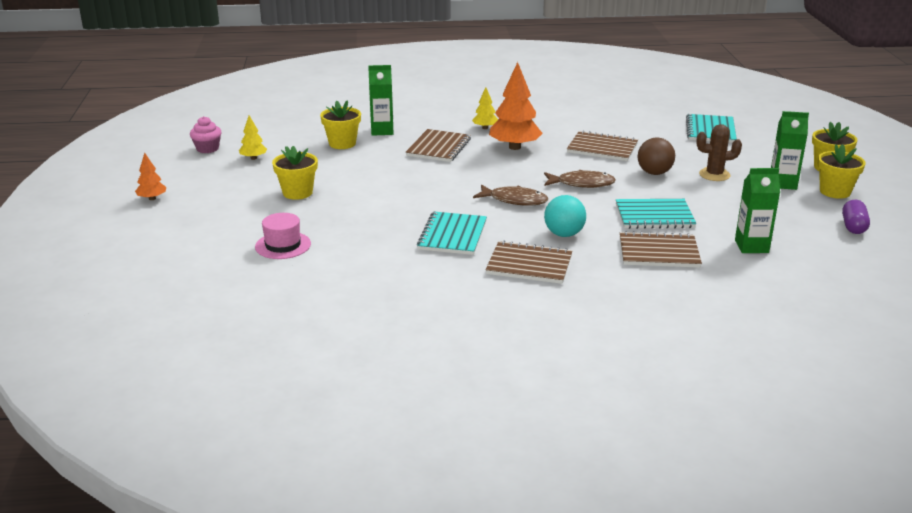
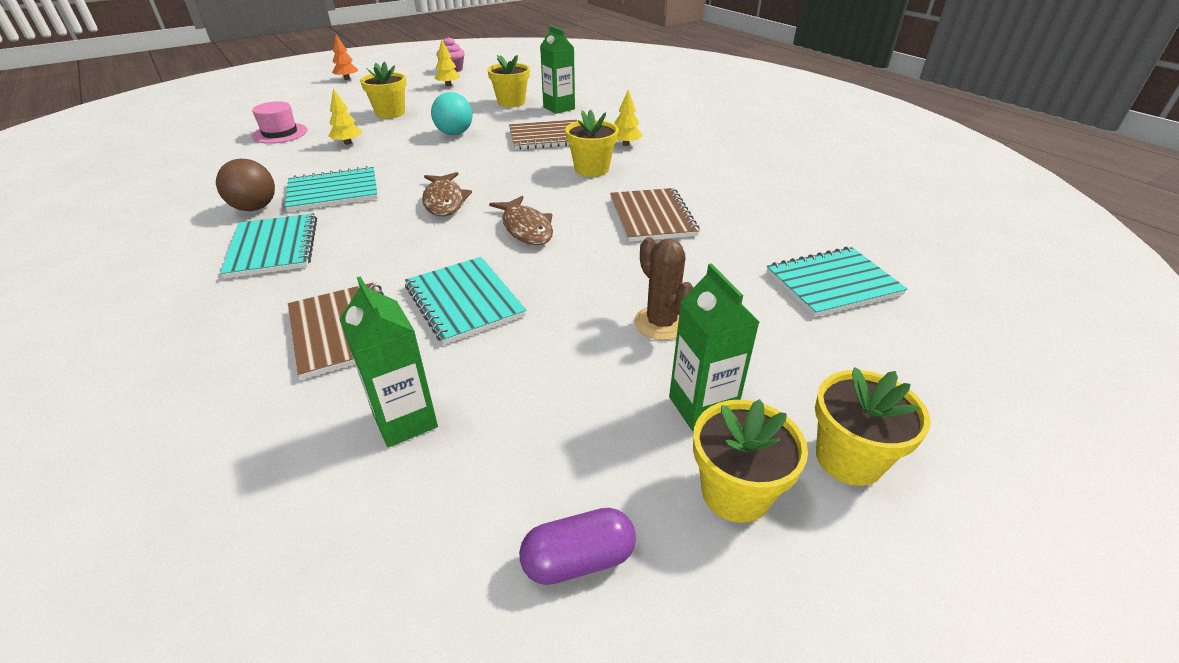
camera: 60 degrees right, 10 degrees up
(351, 219) = (348, 143): none -> yellow tree
(515, 147) = (591, 169): orange tree -> yellow flower pot
(529, 265) = (273, 247): brown notebook -> turquoise notebook
(564, 234) = (368, 249): turquoise ball -> turquoise ball (454, 133)
(654, 173) = (612, 270): brown ball -> brown ball (255, 208)

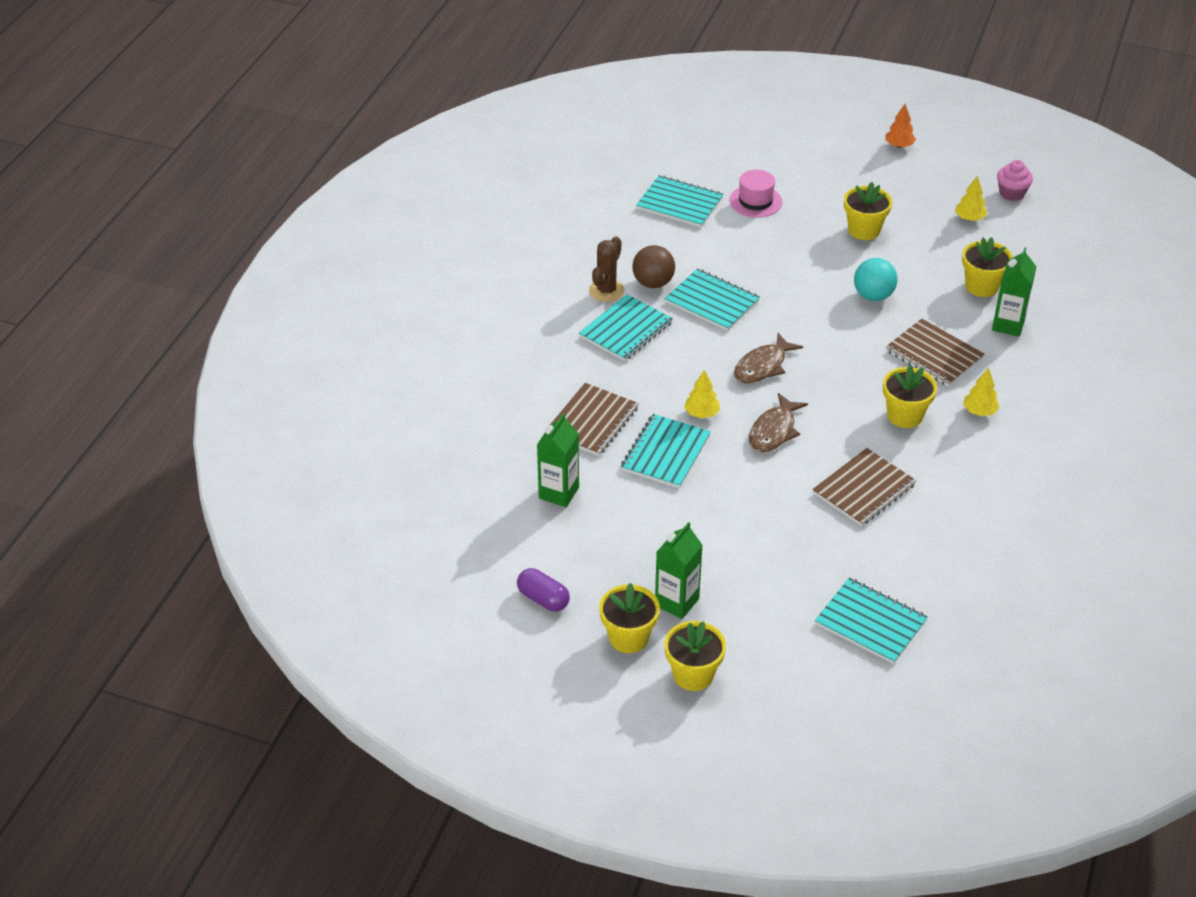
camera: 55 degrees right, 5 degrees up
(209, 159) = (679, 203): none -> turquoise notebook
(348, 143) = (785, 250): yellow tree -> yellow tree (701, 413)
(661, 323) = (734, 553): brown cactus -> brown cactus (606, 291)

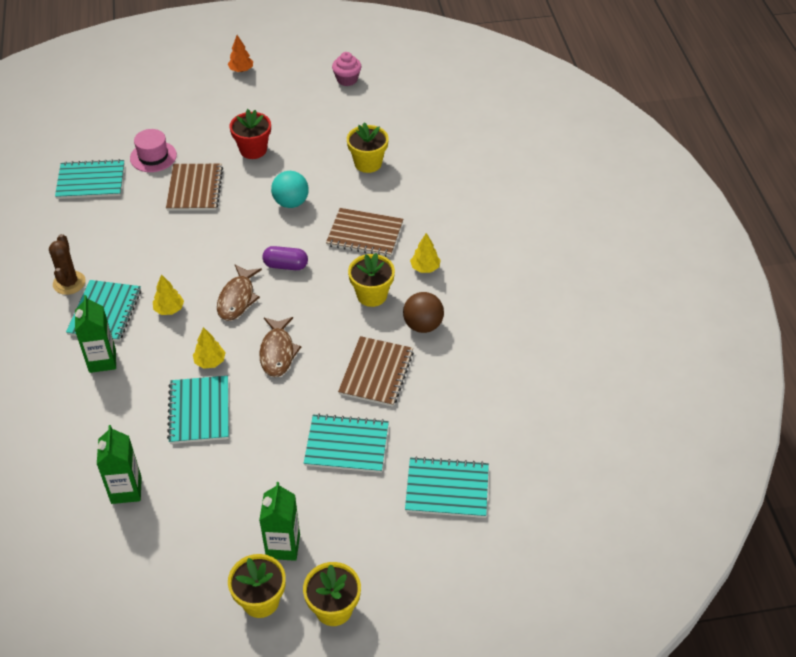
camera: 30 degrees left, 5 degrees up
(543, 599) = (166, 600): purple capsule -> purple capsule (286, 265)
(591, 421) = (120, 409): brown notebook -> brown notebook (194, 189)
(653, 283) = (106, 260): brown ball -> brown ball (423, 325)
(712, 302) = (165, 258): turquoise notebook -> turquoise notebook (346, 445)
(864, 230) = (253, 150): yellow flower pot -> red flower pot
(969, 218) = (327, 111): yellow tree -> yellow tree (169, 309)
(1008, 325) = (405, 188): green carton -> green carton (102, 361)

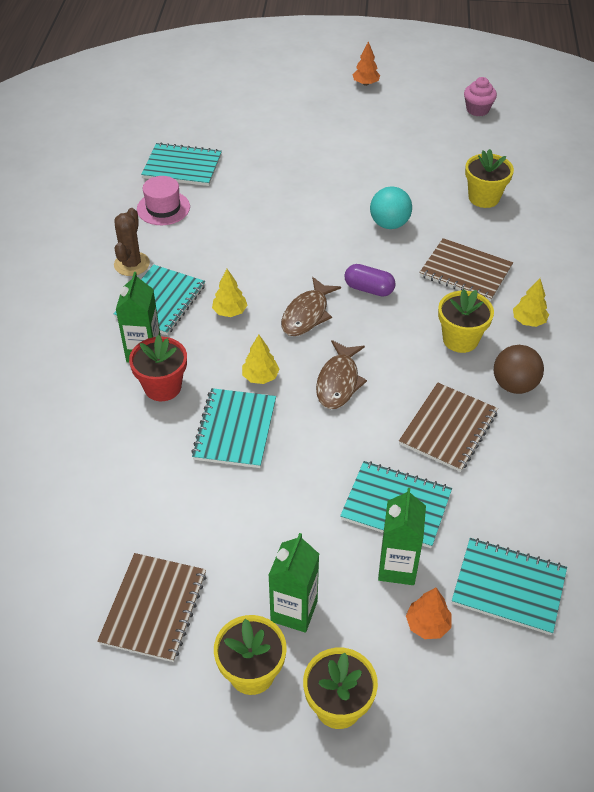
camera: 15 degrees right, 0 degrees up
(126, 490) = (131, 501): green carton -> green carton (397, 567)
(153, 156) = (253, 153): pink hat -> pink hat (163, 208)
(194, 189) = (288, 192): brown notebook -> brown notebook (154, 608)
(253, 150) = (360, 163): red flower pot -> red flower pot (162, 387)
(390, 532) = (427, 625): none -> orange tree

